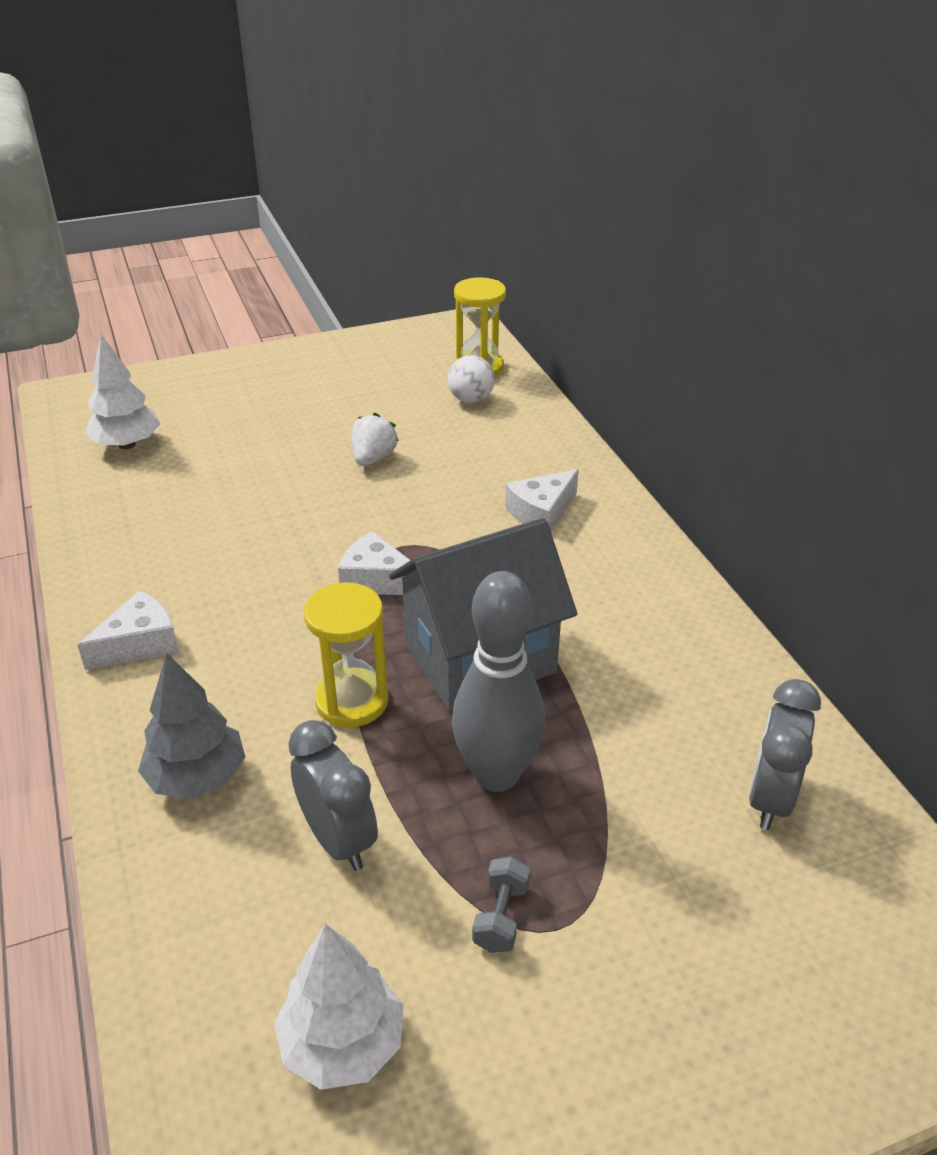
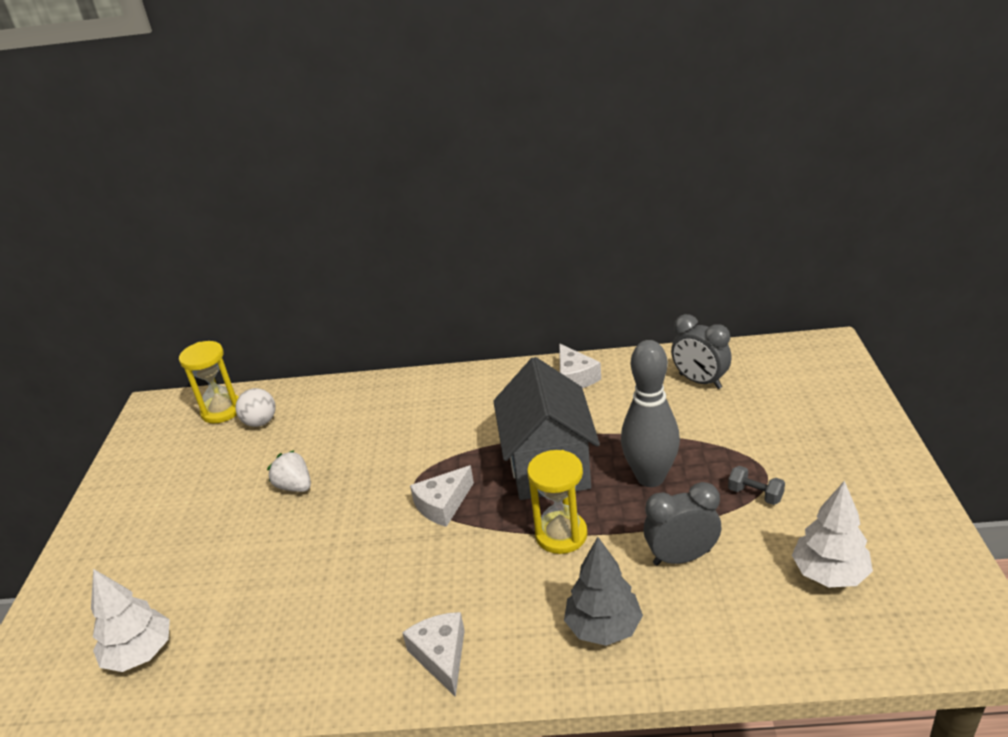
camera: 65 degrees left, 5 degrees down
(541, 512) = (420, 413): white cheese -> white cheese (575, 377)

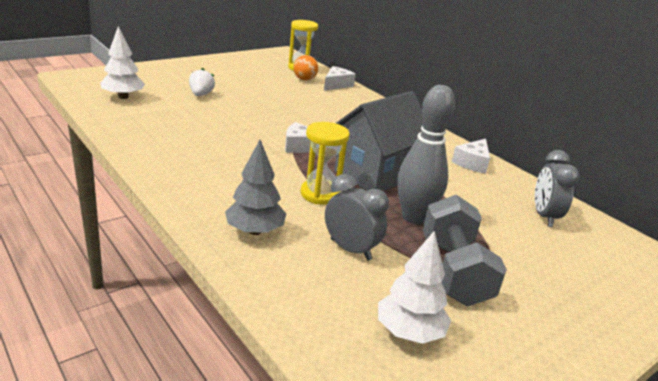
camera: 45 degrees right, 5 degrees down
(260, 422) = (304, 79): white ball -> orange ball
(295, 486) = (268, 101): white strawberry -> white strawberry (201, 95)
(441, 656) = (184, 177): white cheese -> white cheese (336, 85)
(755, 494) = (454, 271): grey dumbbell -> grey dumbbell, size x2.38

